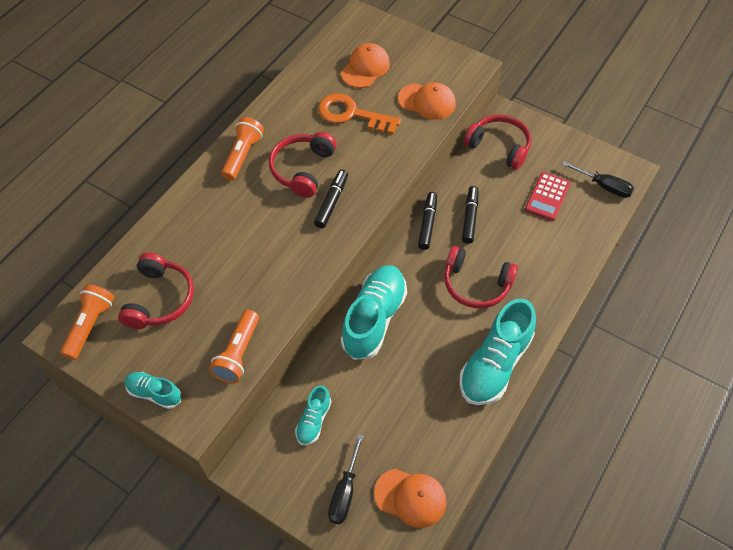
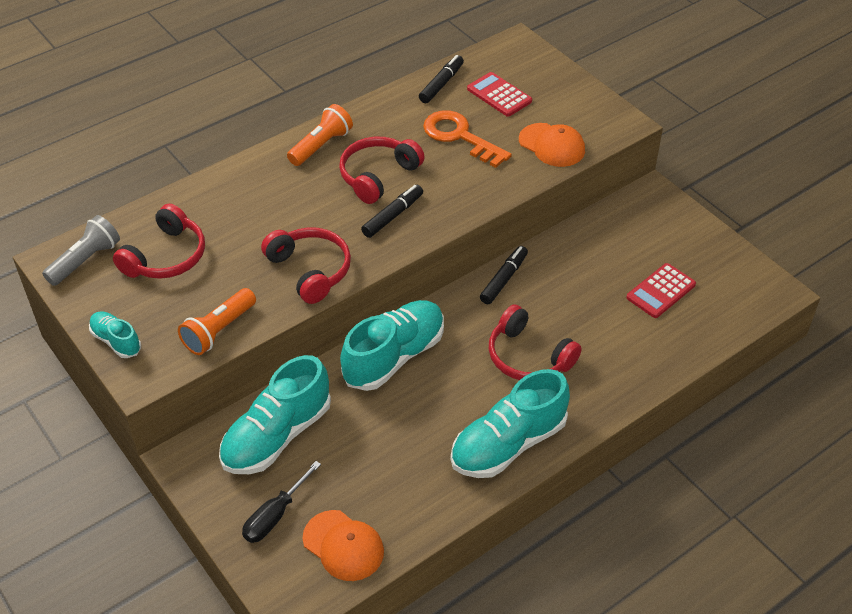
camera: 20 degrees right, 10 degrees down
(90, 325) = (85, 260): orange flashlight -> grey flashlight
(314, 420) = (277, 436): turquoise shoe -> turquoise shoe, size x1.96
(365, 68) = (499, 95): orange cap -> red calculator
(469, 218) = (556, 287): black marker -> black marker (441, 84)
(499, 146) = (629, 224): red headphones -> red headphones (310, 270)
(603, 186) = (736, 299): black screwdriver -> none

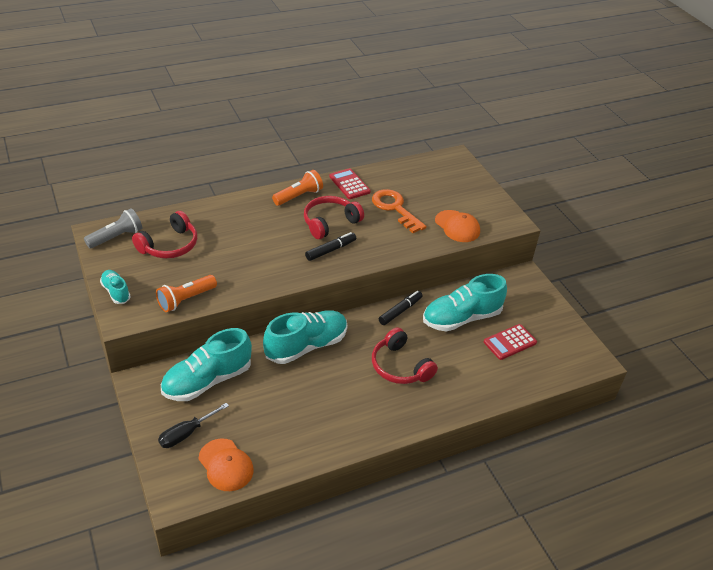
camera: 10 degrees right, 5 degrees down
(310, 270) = (261, 274): red headphones -> none
(441, 84) = (394, 173): black marker -> none
(499, 95) = (431, 187): red calculator -> red calculator (349, 184)
(508, 444) = (365, 422): turquoise shoe -> turquoise shoe (461, 318)

